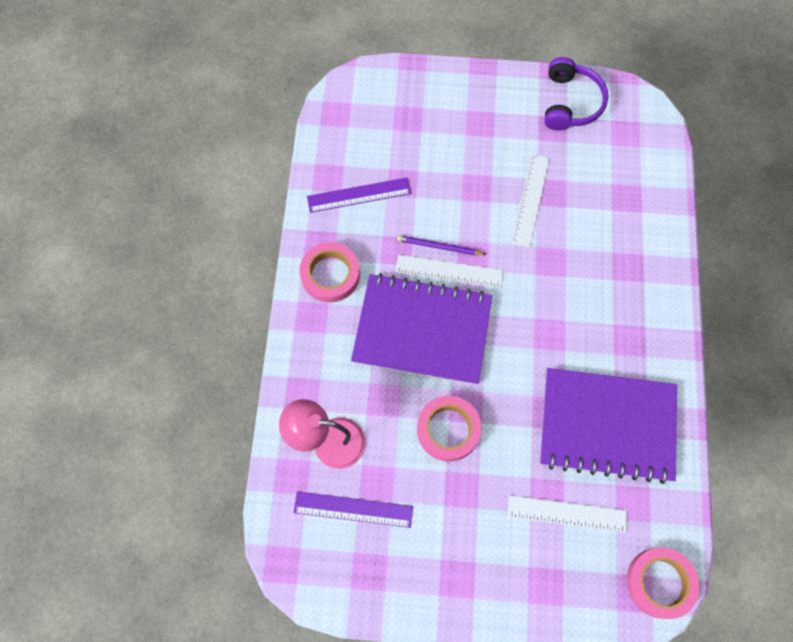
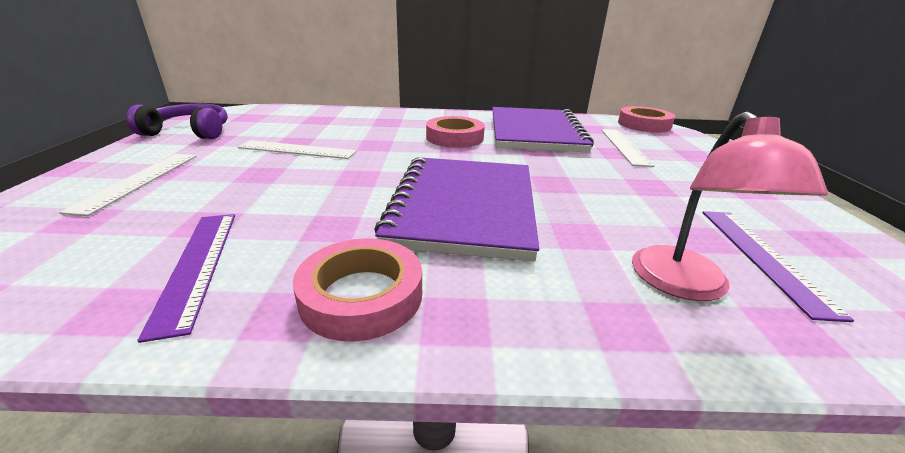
camera: 95 degrees left, 40 degrees down
(439, 247) = (338, 196): purple pencil -> none
(448, 430) = (588, 192): pink tape -> pink tape (454, 138)
(449, 271) = (376, 190): white ruler -> white ruler (138, 181)

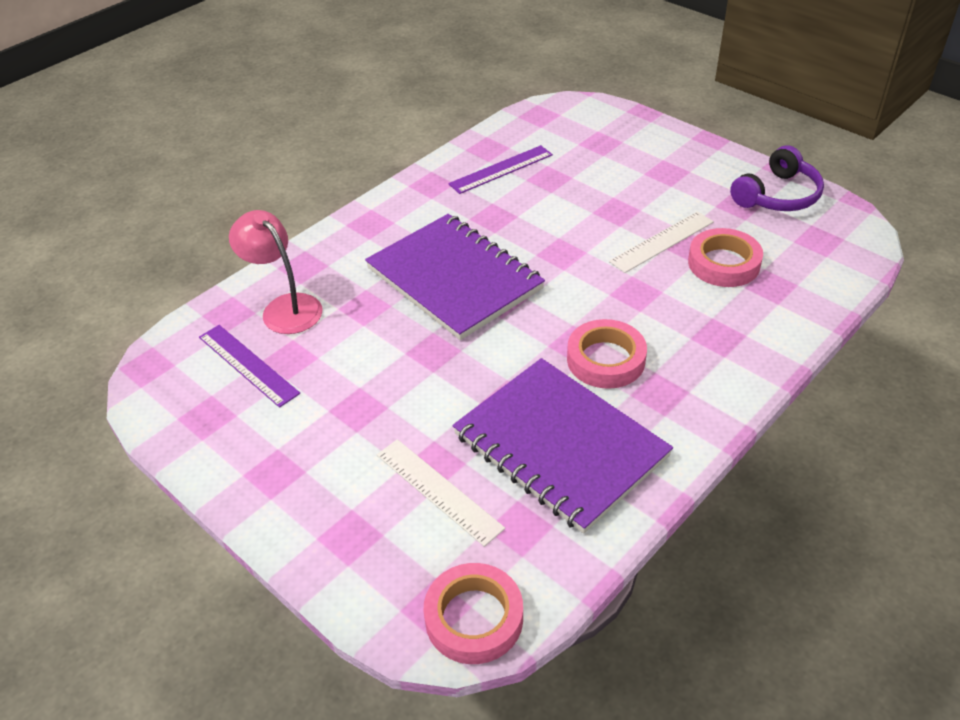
camera: 135 degrees right, 15 degrees up
(138, 181) = (651, 162): white ruler -> none
(197, 265) = (501, 169): purple ruler -> purple ruler turned 60 degrees counterclockwise
(361, 295) = (417, 205): pink tape -> pink tape (723, 263)

